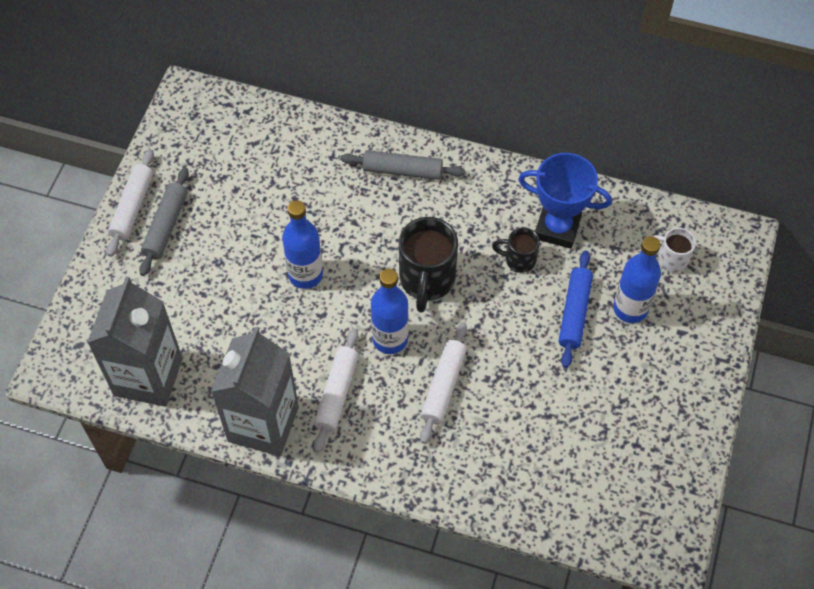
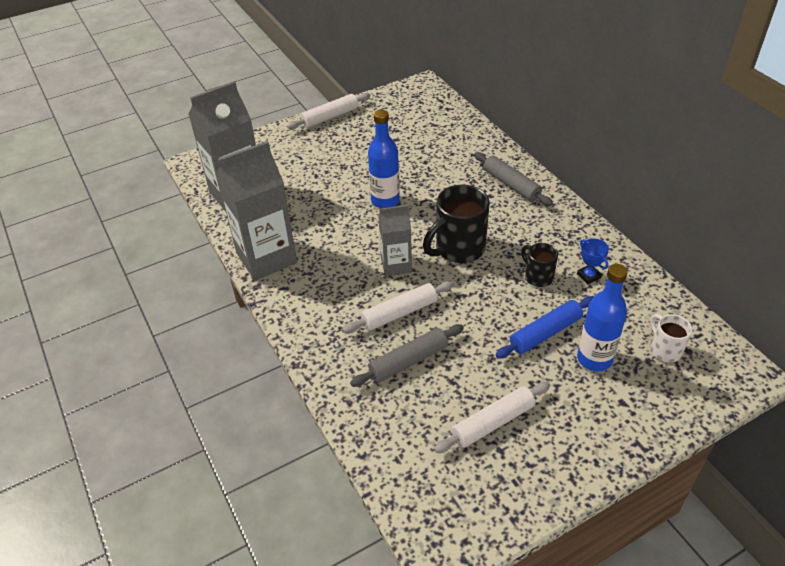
camera: 45 degrees right, 15 degrees down
(166, 226) = (337, 134): grey rolling pin -> grey rolling pin (408, 361)
(337, 393) = (328, 271): white rolling pin -> white rolling pin (493, 422)
(390, 339) = (396, 265): blue bottle -> grey carton
(557, 228) = (588, 276): blue trophy -> blue trophy, size x0.47

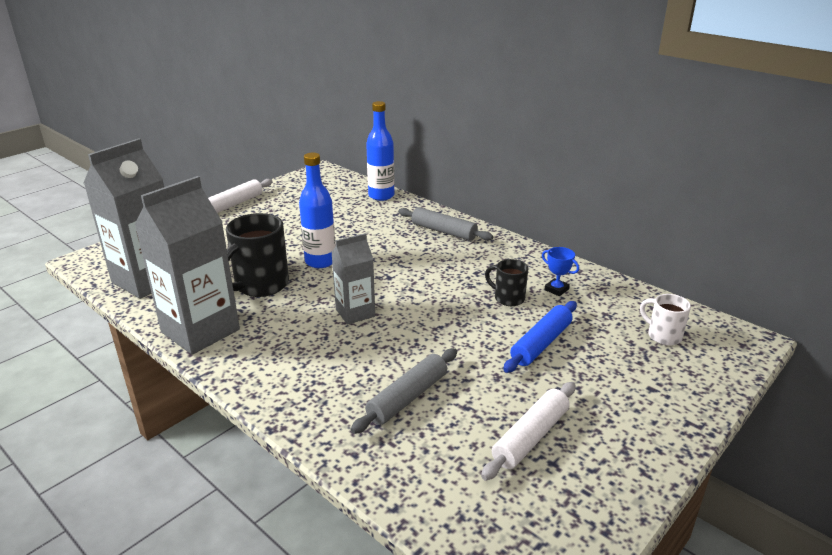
camera: 20 degrees left, 15 degrees down
(399, 313) = (377, 355): white rolling pin -> none
(458, 249) = (416, 289): black mug -> black mug (260, 286)
(594, 359) = (602, 356): blue bottle -> blue bottle (381, 196)

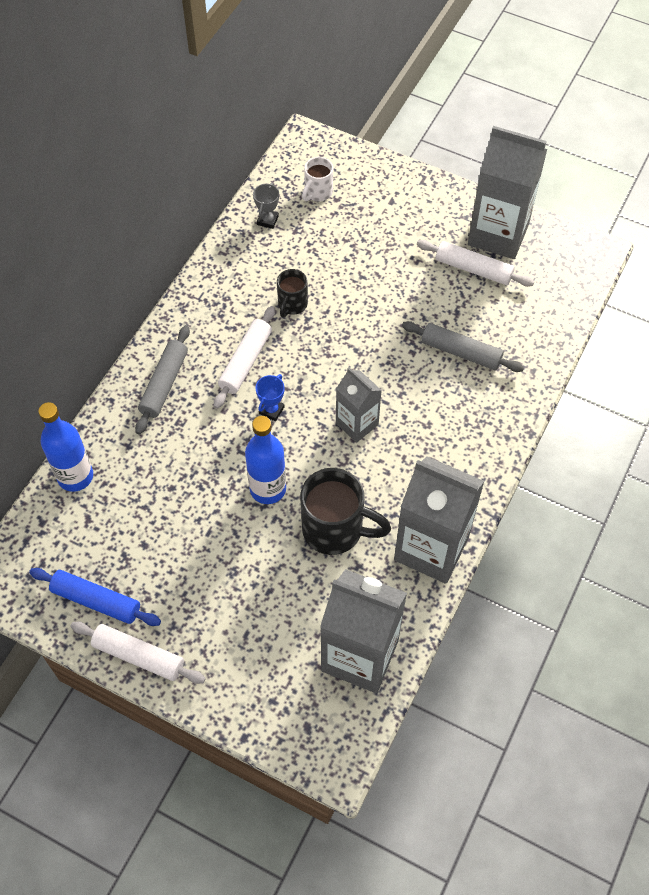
camera: 105 degrees left, 30 degrees up
(451, 267) = (245, 362): none -> white rolling pin
(541, 343) = (357, 273): blue rolling pin -> blue rolling pin (96, 600)
(556, 289) = (264, 269): blue trophy -> blue trophy (271, 410)
(590, 477) = (498, 234): none -> grey carton
(621, 299) = (267, 220): none -> grey trophy

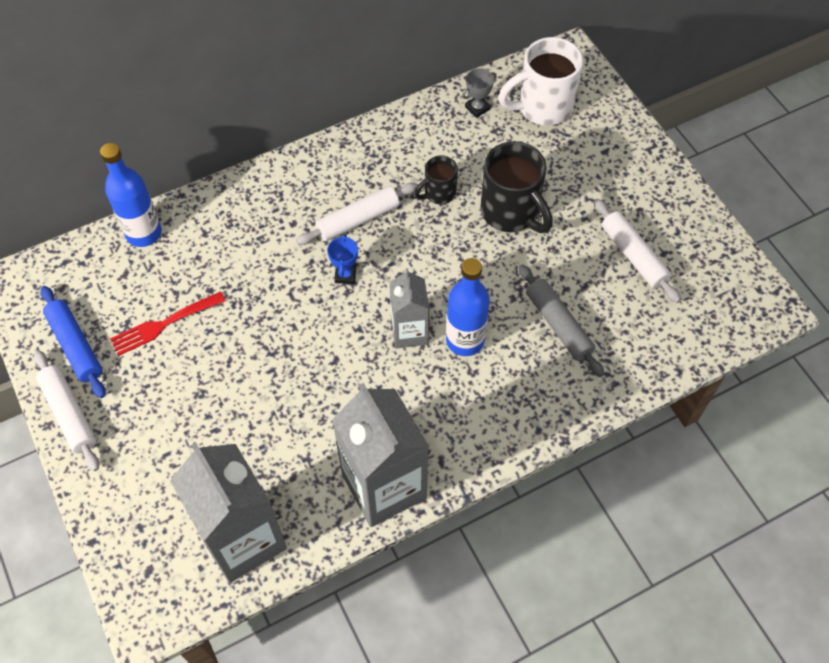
camera: 35 degrees right, 0 degrees up
(157, 537) = (165, 324): none -> red fork
(164, 384) = (275, 199): grey rolling pin -> none
(268, 489) = (286, 341): blue bottle -> blue bottle (465, 340)
(271, 410) = (345, 275): blue trophy -> blue trophy turned 60 degrees counterclockwise
(317, 192) = (542, 107): white mug -> white mug, size x1.82
(335, 530) = (314, 414): black mug -> black mug (511, 213)
(498, 234) = (684, 237): grey carton -> none

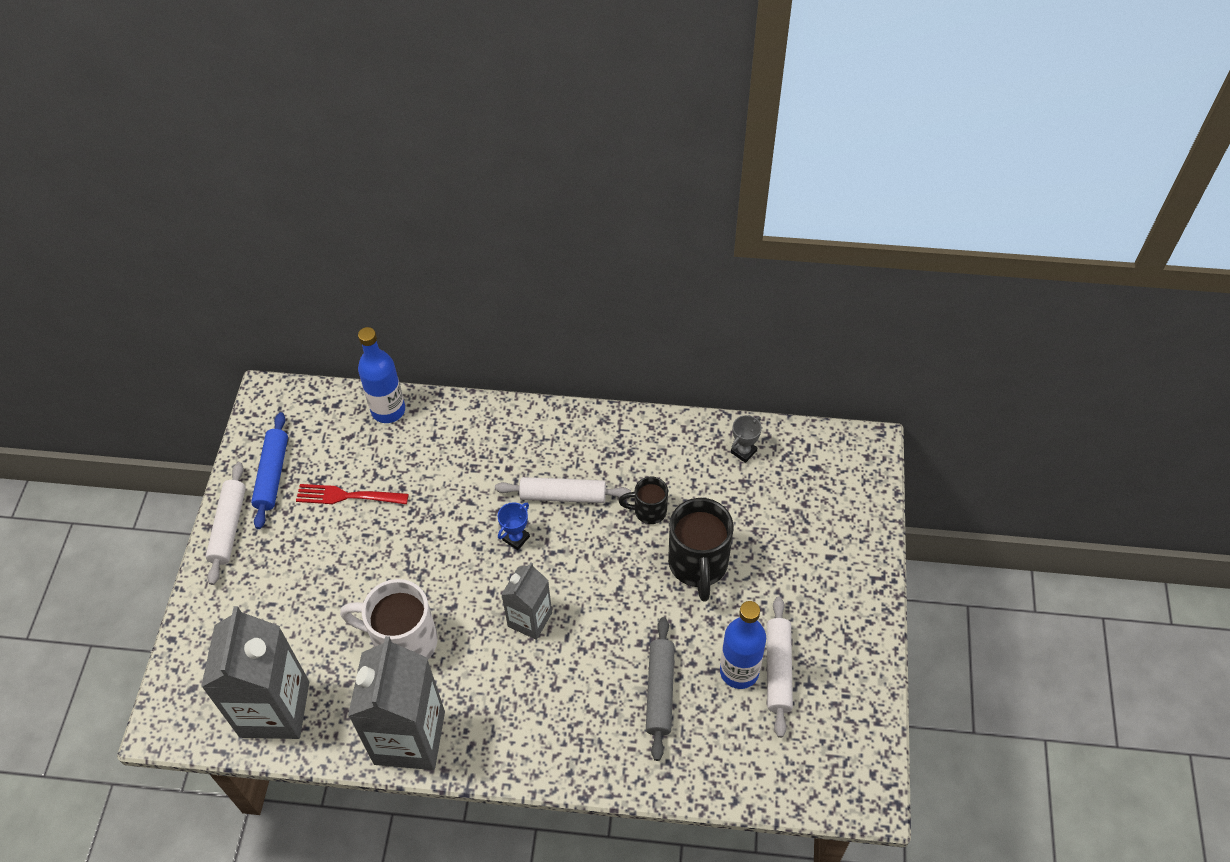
camera: 35 degrees right, 5 degrees down
(465, 340) = (569, 655): blue bottle -> blue bottle (739, 671)
(477, 108) = (743, 451): grey trophy -> grey trophy turned 45 degrees counterclockwise
(542, 107) = (803, 483): white mug -> white mug (403, 641)

